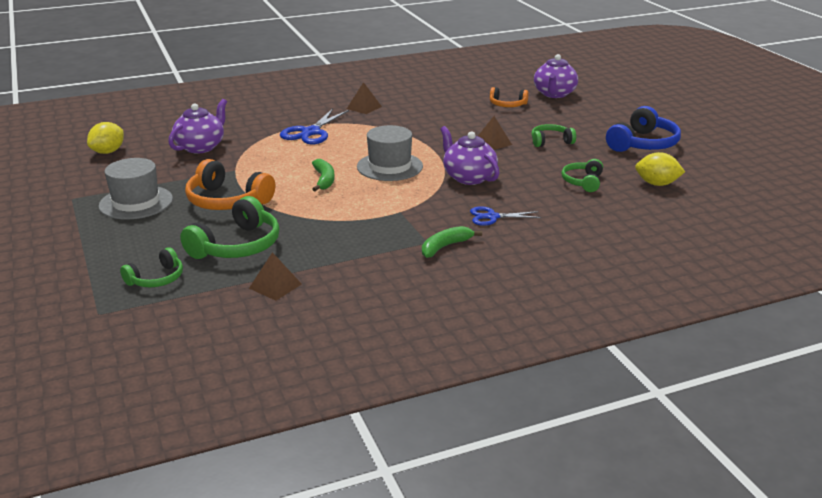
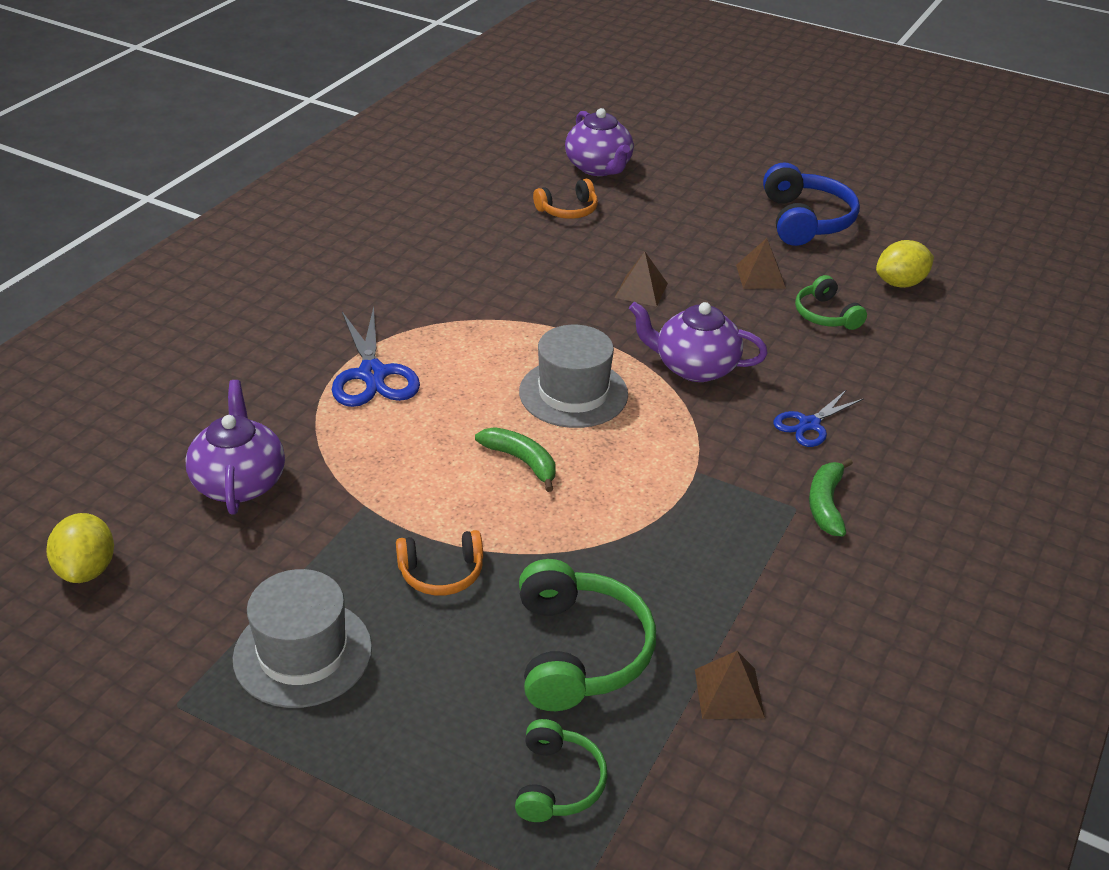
camera: 40 degrees left, 10 degrees up
(227, 201) = (441, 573): orange headphones -> orange headphones, size x0.59
(364, 107) = (382, 290): brown pyramid -> brown pyramid (760, 276)
(551, 141) = (704, 259): green headphones -> none

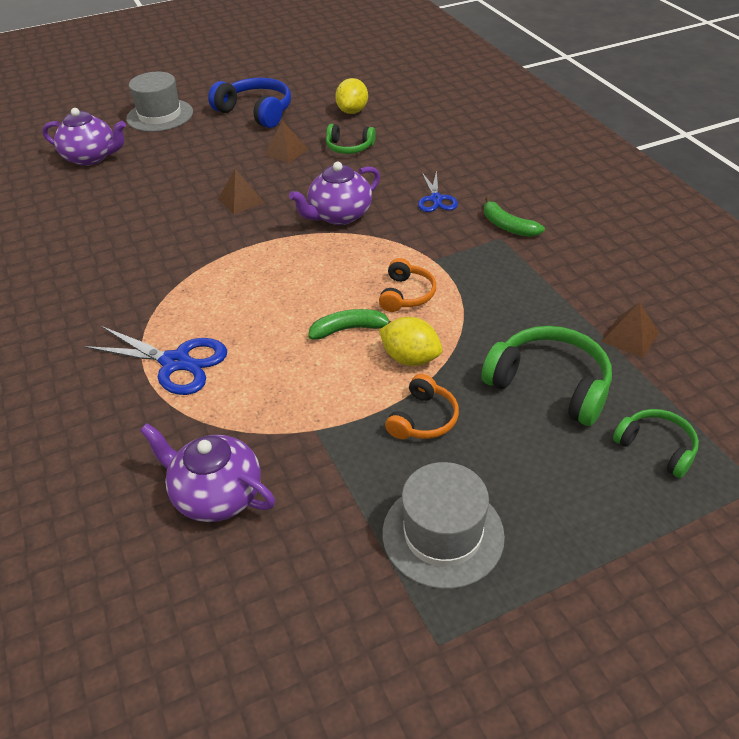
camera: 50 degrees left, 5 degrees up
(87, 569) = (222, 650): yellow lemon -> yellow lemon (410, 358)
(568, 210) = (117, 190): orange headphones -> orange headphones (406, 294)
(573, 393) = (307, 275): grey hat -> grey hat (160, 115)

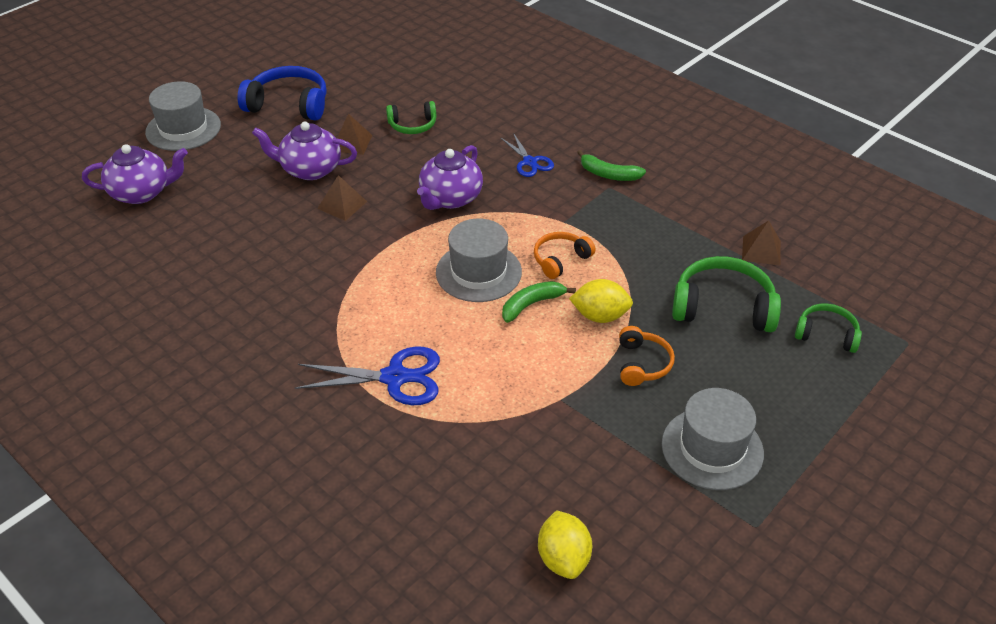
camera: 25 degrees left, 0 degrees up
(216, 494) = (514, 477): purple teapot -> purple teapot (310, 169)
(319, 286) = (478, 272): none -> grey hat
(352, 111) = (389, 85): yellow lemon -> yellow lemon (563, 558)
(406, 294) = (560, 260): orange headphones -> orange headphones turned 120 degrees counterclockwise

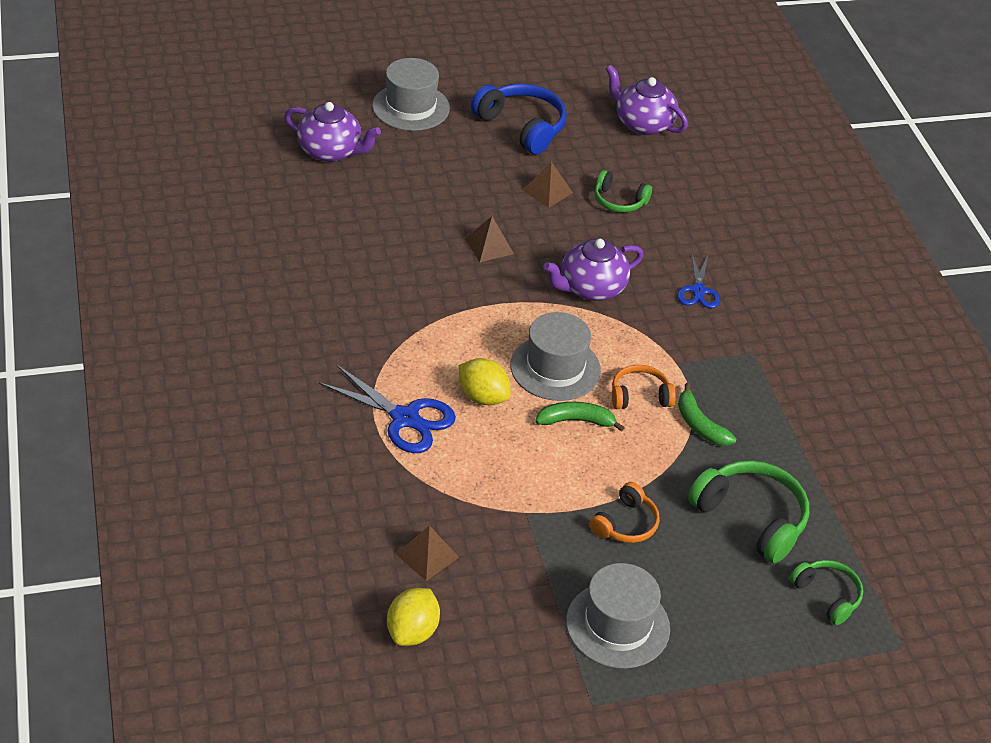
camera: 30 degrees right, 0 degrees up
(310, 169) = (489, 199): purple teapot -> purple teapot (643, 124)
(600, 316) = (628, 463): yellow lemon -> yellow lemon (483, 397)
(608, 174) = (764, 341): green banana -> green banana (699, 424)
(761, 250) = (844, 488): brown pyramid -> brown pyramid (427, 555)

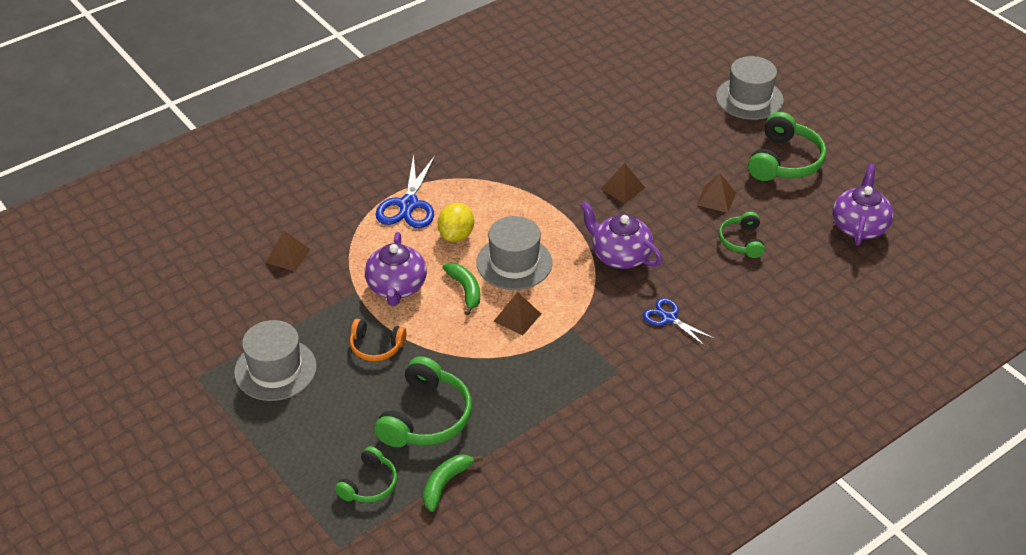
camera: 70 degrees right, 0 degrees up
(331, 151) = (659, 79): purple teapot -> purple teapot (396, 287)
(412, 631) = (218, 270): yellow lemon -> none
(522, 126) = (784, 161): blue headphones -> green headphones
(640, 396) = (517, 317): orange headphones -> brown pyramid
(698, 291) = (669, 318): blue scissors -> blue scissors turned 60 degrees clockwise
(699, 424) = (509, 360): green banana -> green banana (445, 484)

